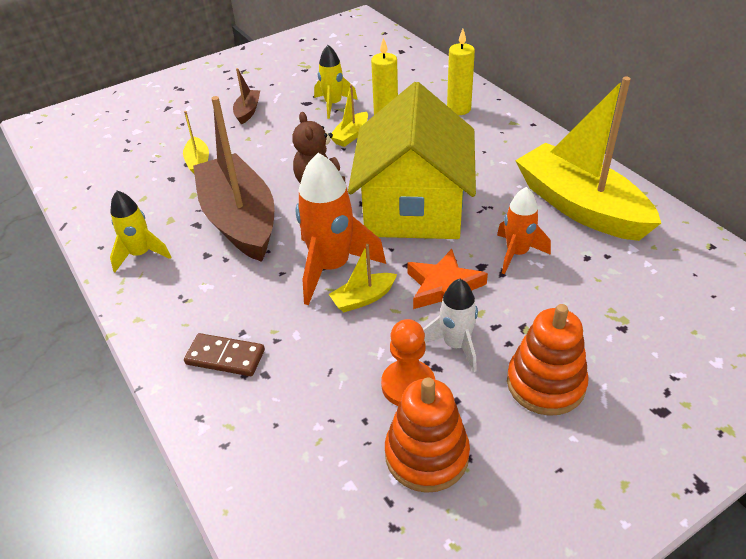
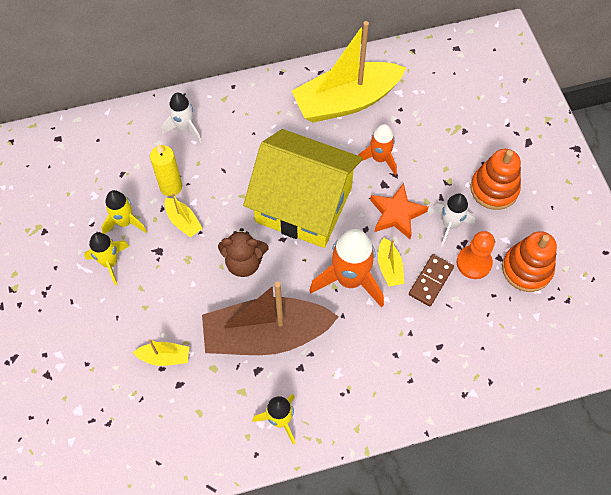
camera: 75 degrees left, 20 degrees up
(225, 357) = (416, 370): brown domino -> brown domino (431, 281)
(248, 111) = (97, 299): brown boat -> none
(287, 108) = (110, 262): none -> yellow rocket
(458, 109) = (185, 128): yellow candle -> white rocket

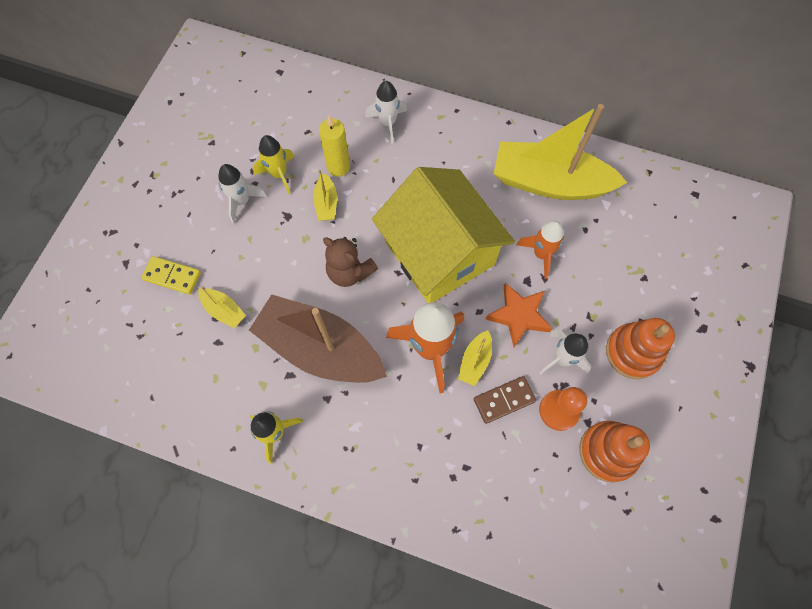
camera: 35 degrees right, 5 degrees up
(98, 359) = (172, 276): none -> yellow domino
(110, 262) = (242, 201): yellow rocket -> white rocket

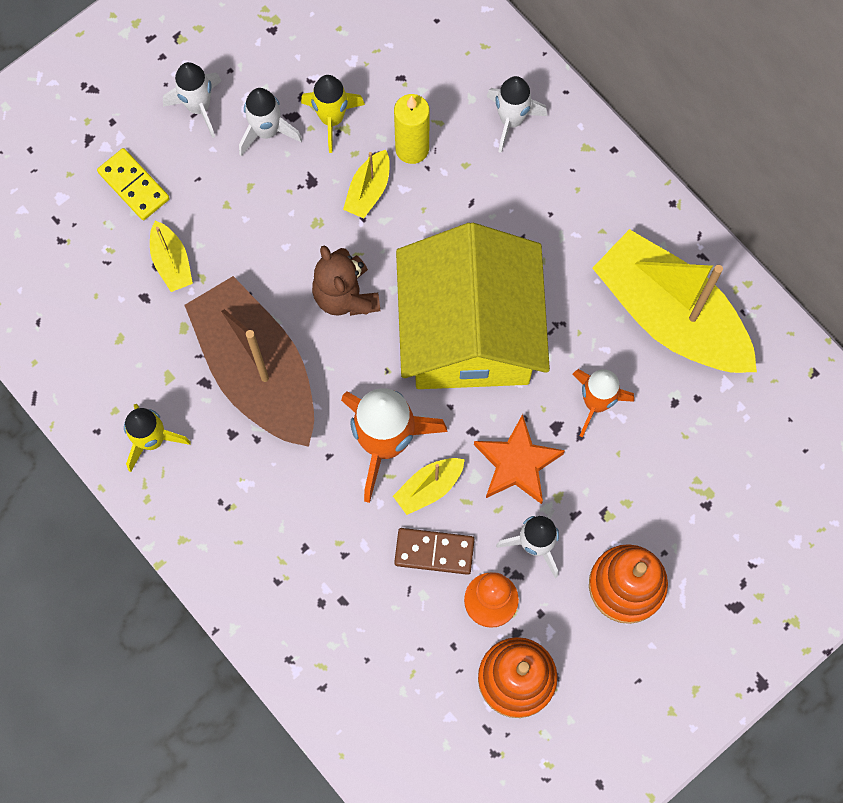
camera: 30 degrees right, 5 degrees up
(189, 208) = (199, 107): none -> white rocket

